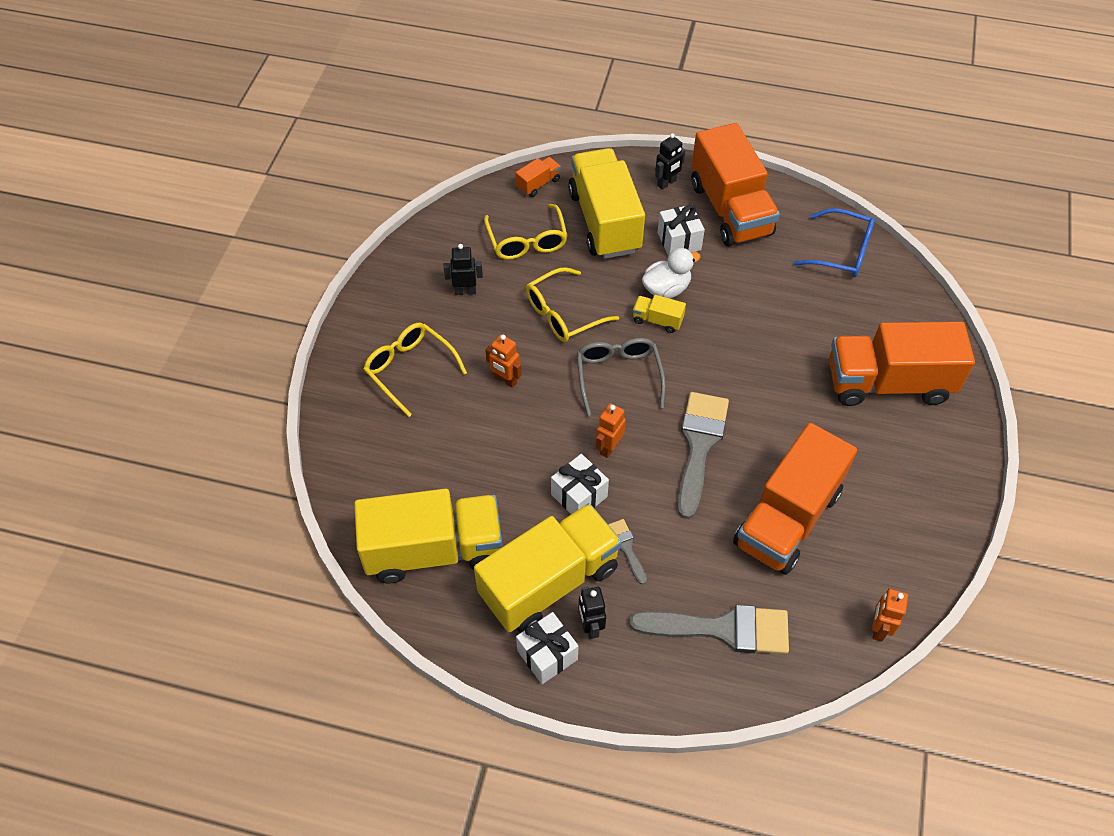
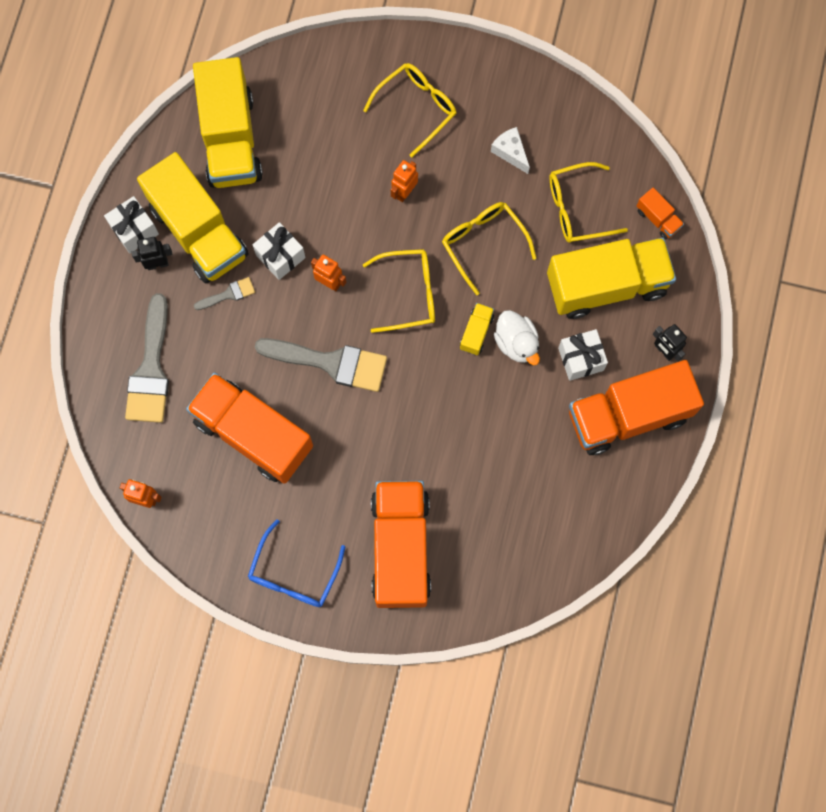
camera: 90 degrees right, 20 degrees up
(465, 291) = (510, 152): black robot -> white cheese
(618, 376) = (409, 293): grey glasses -> yellow glasses
(842, 252) = (570, 526): blue glasses -> blue glasses (294, 574)

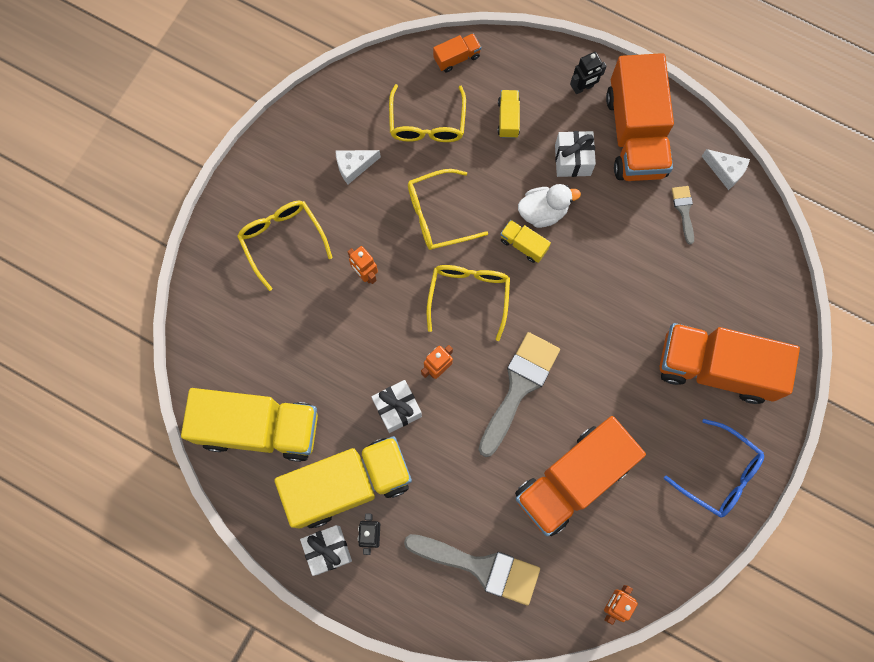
camera: 75 degrees left, 0 degrees up
(228, 294) = (423, 469): grey brush -> grey brush (683, 210)
(606, 285) = (508, 118): yellow truck -> yellow truck, size x0.41
(615, 516) = (725, 171): none -> white cheese

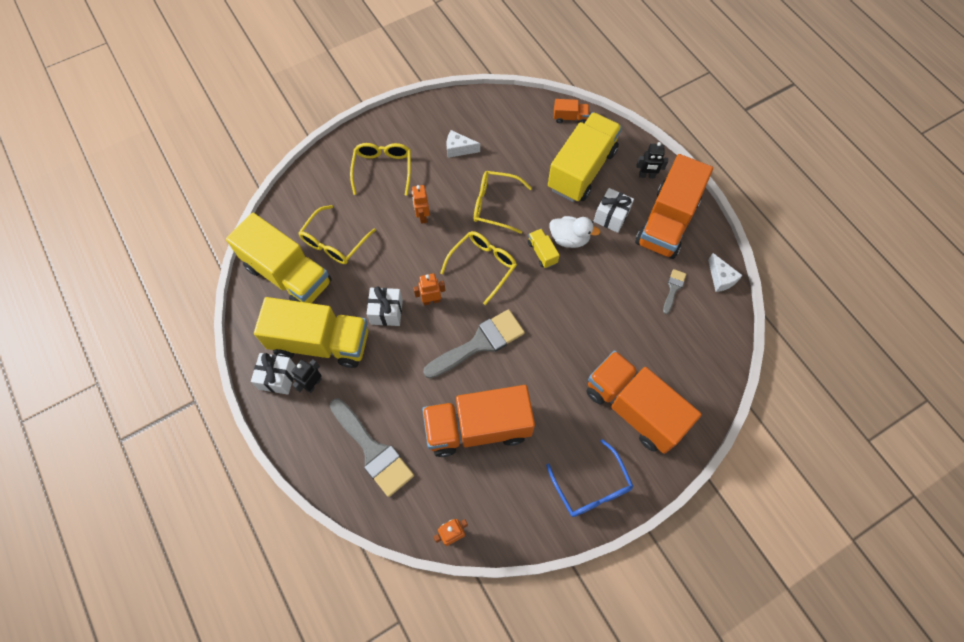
camera: 30 degrees right, 10 degrees down
(427, 123) = (524, 147): yellow glasses -> yellow glasses (334, 242)
(508, 118) = (581, 170): yellow truck -> yellow truck, size x2.43

